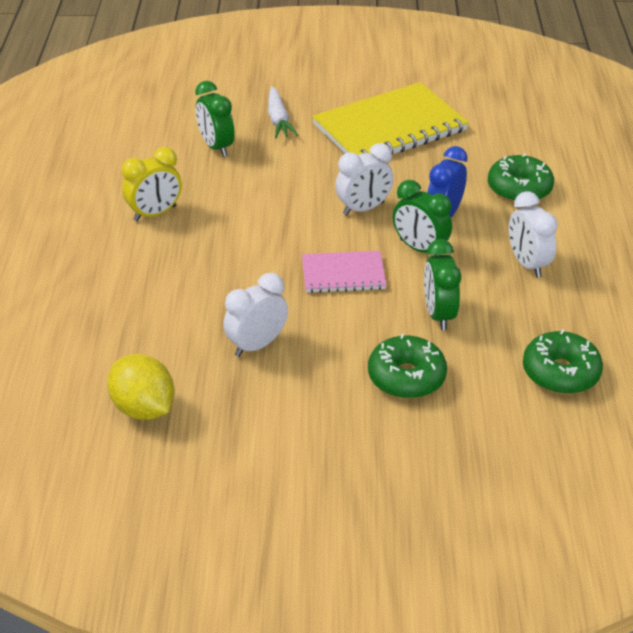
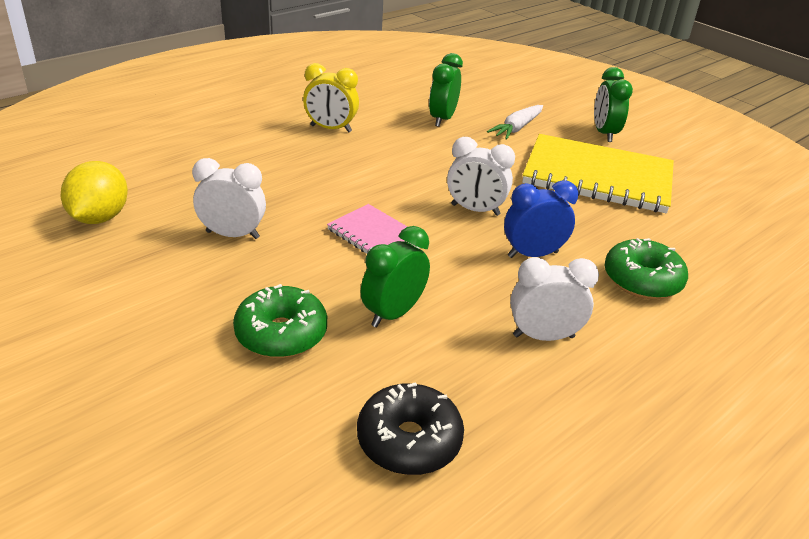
camera: 45 degrees right, 5 degrees down
(420, 249) = (468, 261): green clock -> green clock (604, 133)
(527, 264) = (543, 336): white clock -> white clock turned 60 degrees clockwise
(560, 372) = (409, 440): green donut -> black donut

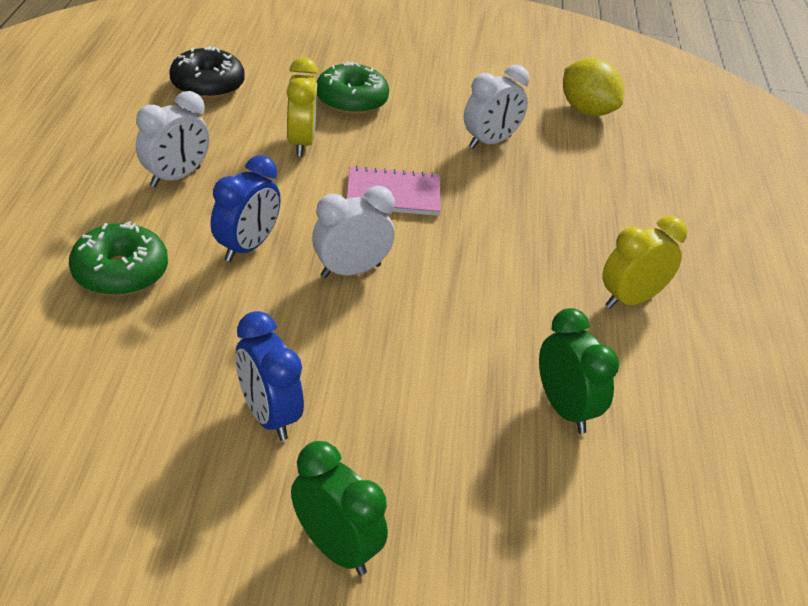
camera: 135 degrees right, 5 degrees up
(393, 313) = (301, 143): green clock -> yellow clock
(517, 128) = (461, 460): white carrot -> none
(597, 177) = (268, 416): yellow notebook -> blue clock

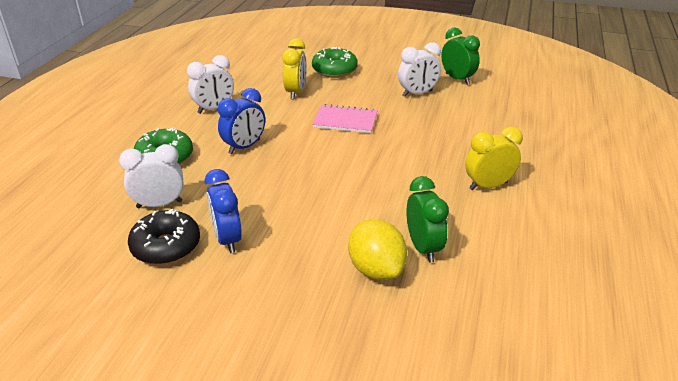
camera: 15 degrees right, 5 degrees down
(207, 85) = (249, 62): black donut -> black donut (166, 246)
(336, 547) = (245, 317): green clock -> green clock (457, 79)
(350, 270) = (305, 162): white clock -> white clock (159, 204)
(586, 111) = (488, 77): yellow lemon -> yellow lemon (376, 269)

